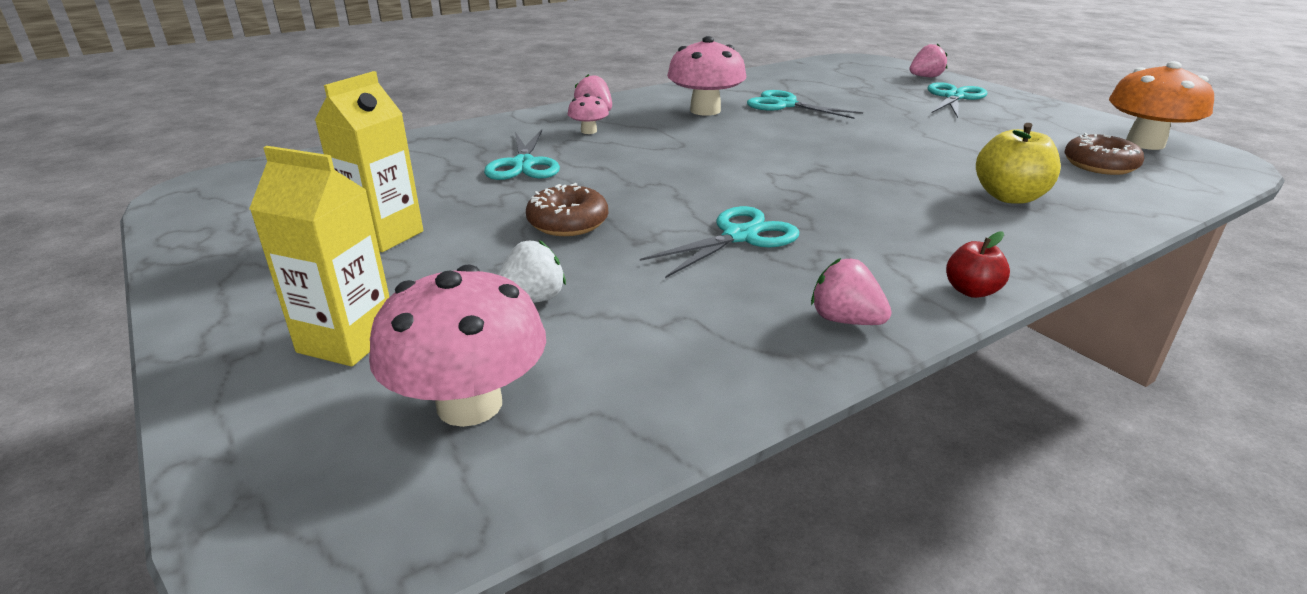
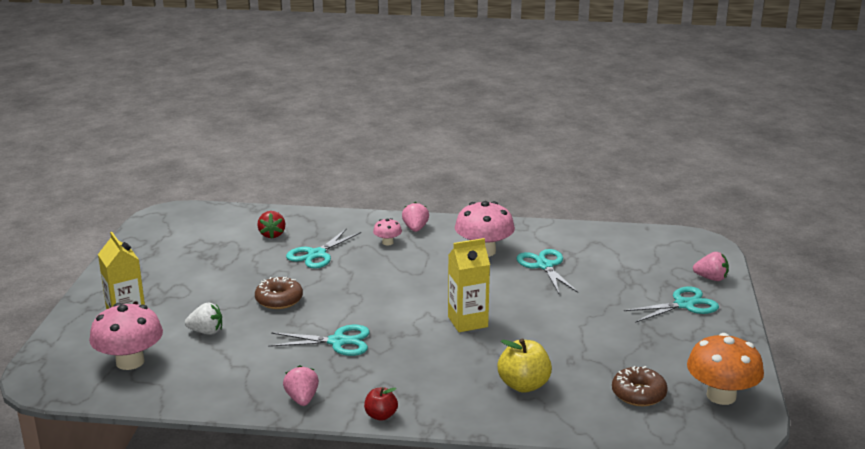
camera: 40 degrees right, 5 degrees down
(384, 235) = (200, 274): yellow carton -> yellow carton (467, 322)
(421, 164) = (272, 235): none -> red strawberry

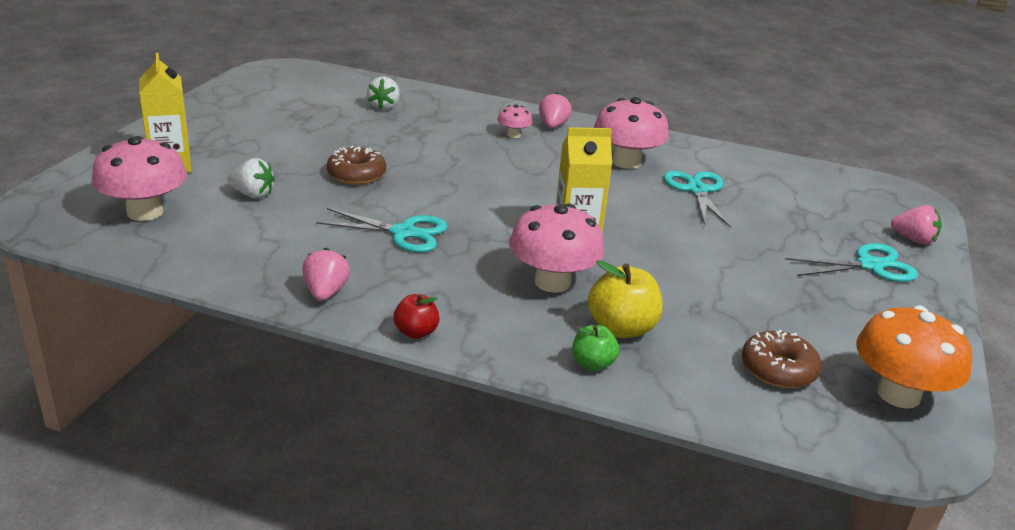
camera: 10 degrees right, 5 degrees up
(272, 235) = (384, 106): red strawberry -> white strawberry
(317, 254) = (425, 134): turquoise scissors -> none
(463, 360) = (552, 282): none -> pink mushroom
(512, 414) = (592, 364): none -> green apple

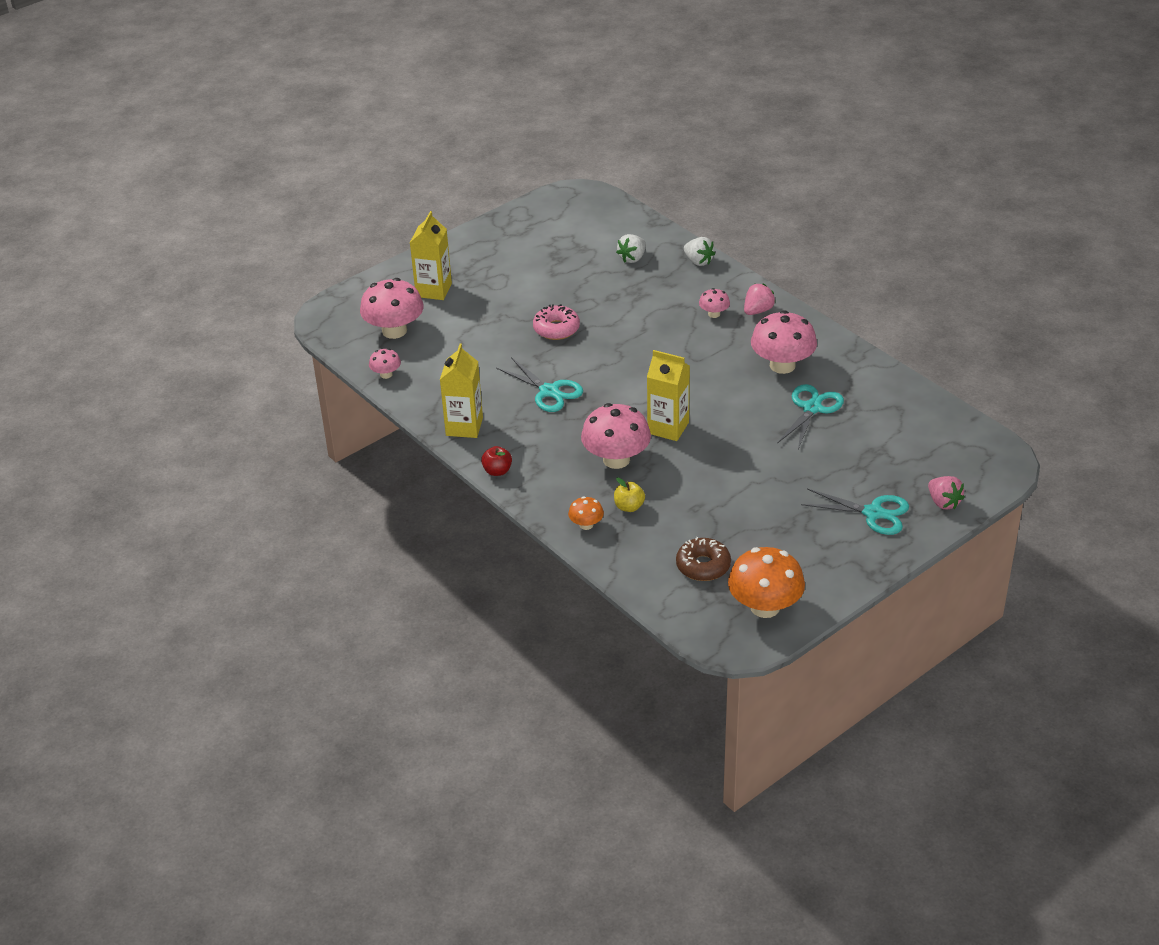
camera: 35 degrees right, 10 degrees up
(166, 259) = (386, 374): none -> pink mushroom
(253, 195) = (472, 331): white strawberry -> white strawberry (698, 261)
(325, 293) = (464, 426): pink strawberry -> yellow carton
(356, 174) = (556, 329): brown donut -> pink donut
(592, 364) = (586, 525): green apple -> orange mushroom
(621, 328) = (629, 507): yellow apple -> yellow apple, size x0.60

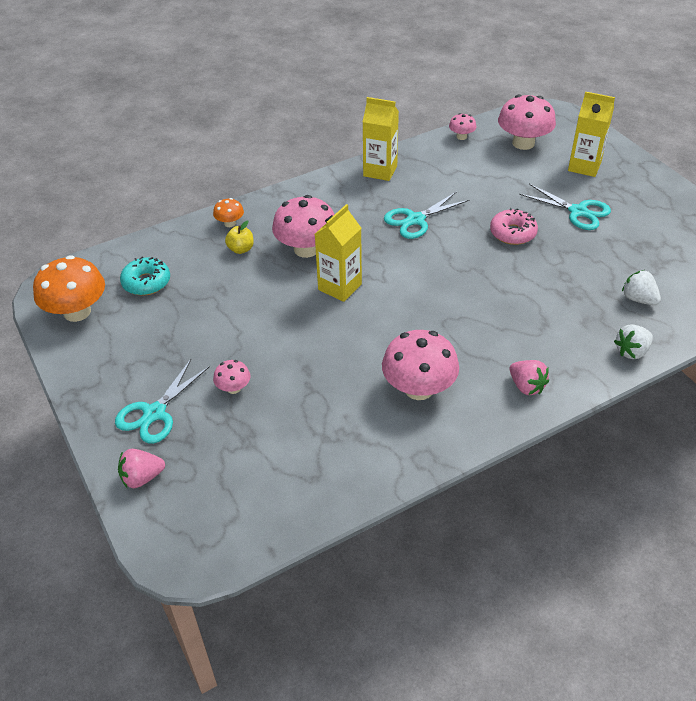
camera: 100 degrees right, 5 degrees up
(497, 471) = (316, 183): red apple -> none
(703, 566) = (146, 282): brown donut -> turquoise donut
(714, 314) = (524, 348): pink mushroom -> pink mushroom (233, 388)
(812, 408) = (337, 399): turquoise scissors -> turquoise scissors (578, 211)

